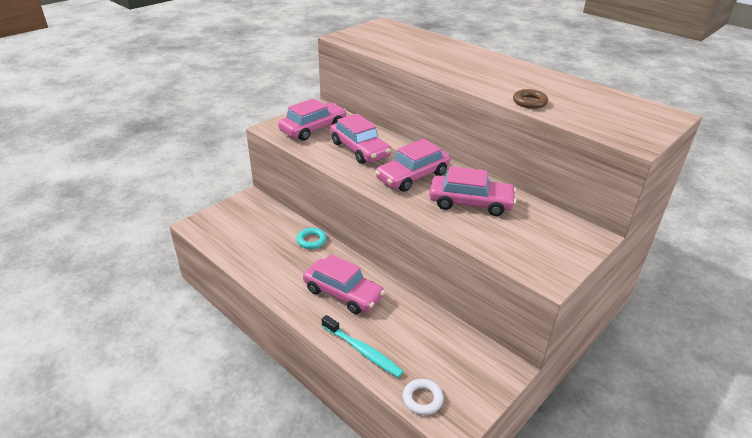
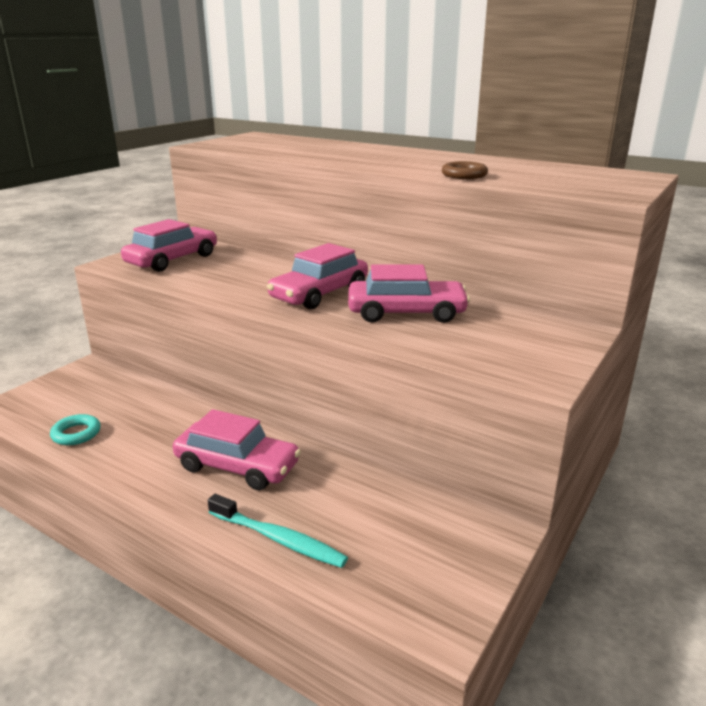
camera: 10 degrees left, 10 degrees down
(311, 241) = (182, 407): turquoise ring -> turquoise ring (76, 434)
(359, 149) = (240, 274): pink car -> none
(422, 399) = (385, 594): white ring -> none

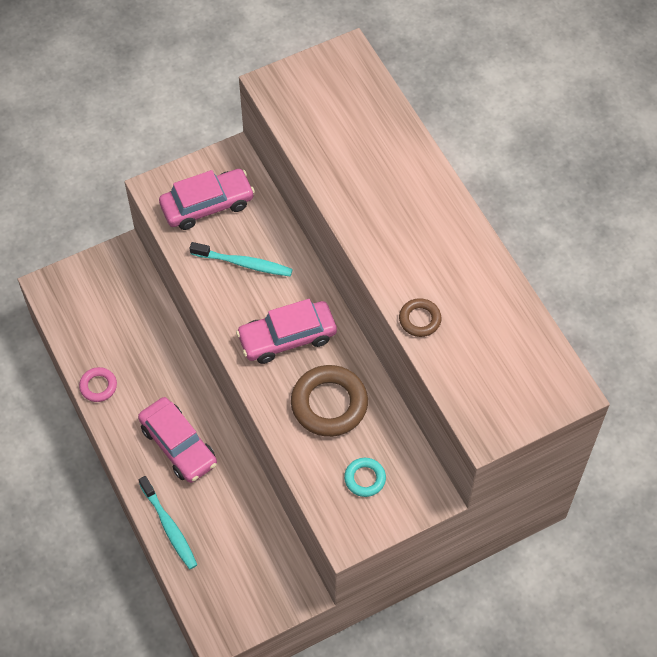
camera: 30 degrees right, 35 degrees up
(76, 434) = (88, 350): turquoise ring -> turquoise ring (365, 479)
(103, 455) = (98, 386): none -> pink ring
(235, 274) = (244, 263): none -> turquoise toothbrush
(406, 313) = (329, 404): pink car -> brown ring

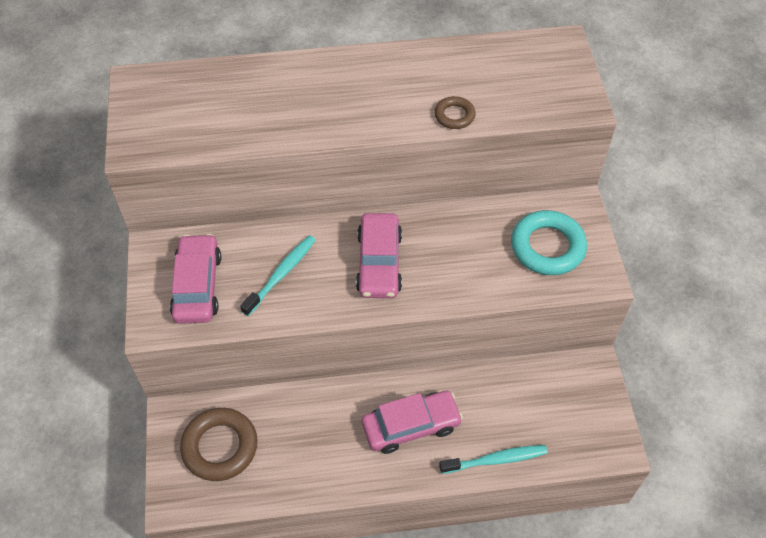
camera: 70 degrees left, 5 degrees down
(98, 386) = (315, 483): pink ring -> none
(329, 404) = (462, 251): brown ring -> brown ring (220, 447)
(365, 479) = (547, 247): turquoise ring -> turquoise ring, size x1.90

